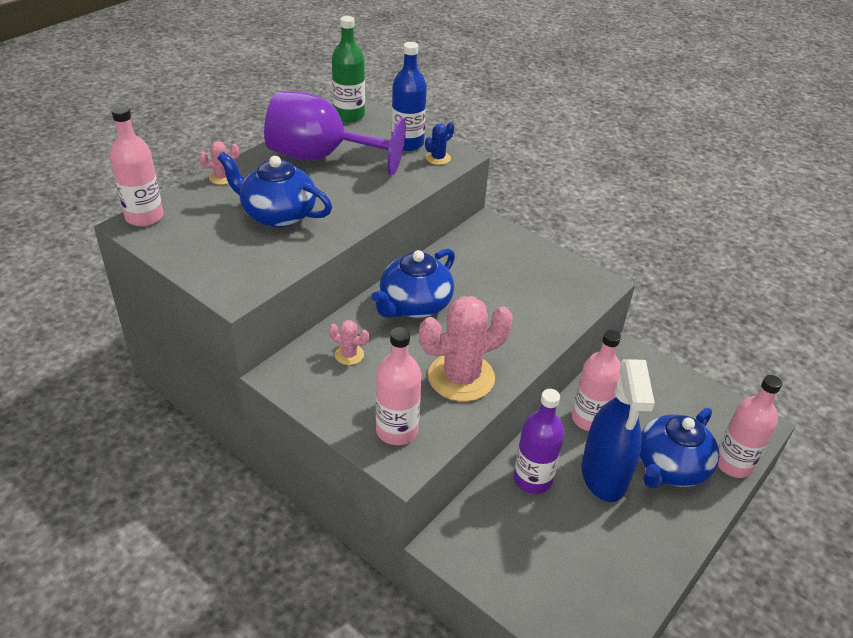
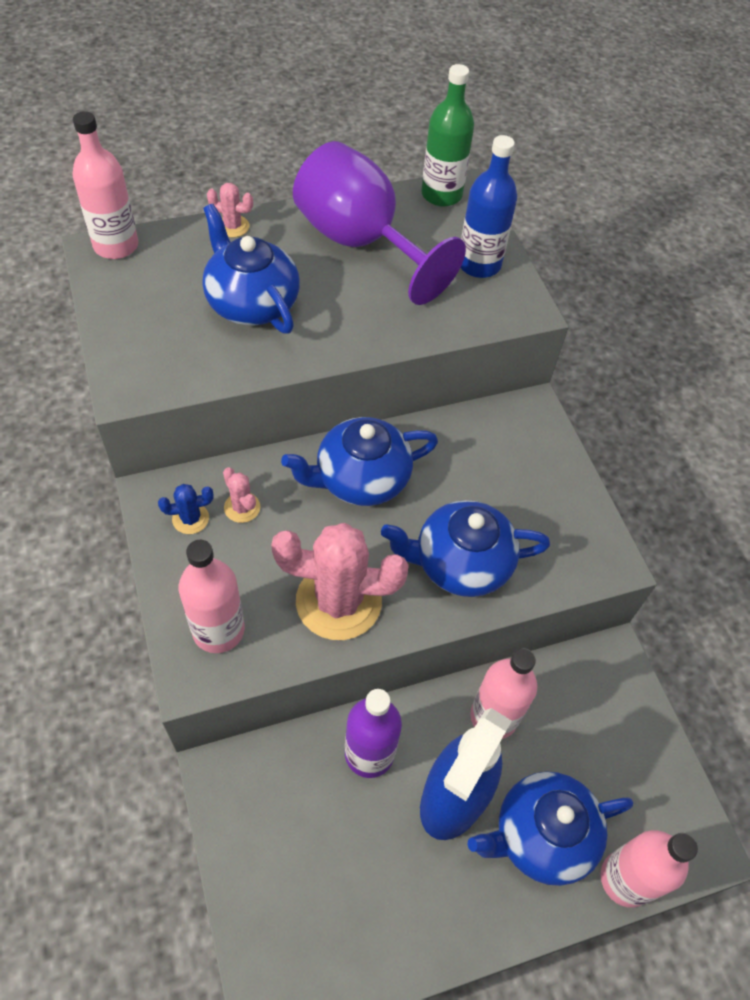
camera: 30 degrees right, 15 degrees up
(438, 158) = (499, 302): blue cactus -> blue cactus (190, 519)
(517, 323) = (460, 563): none -> blue teapot

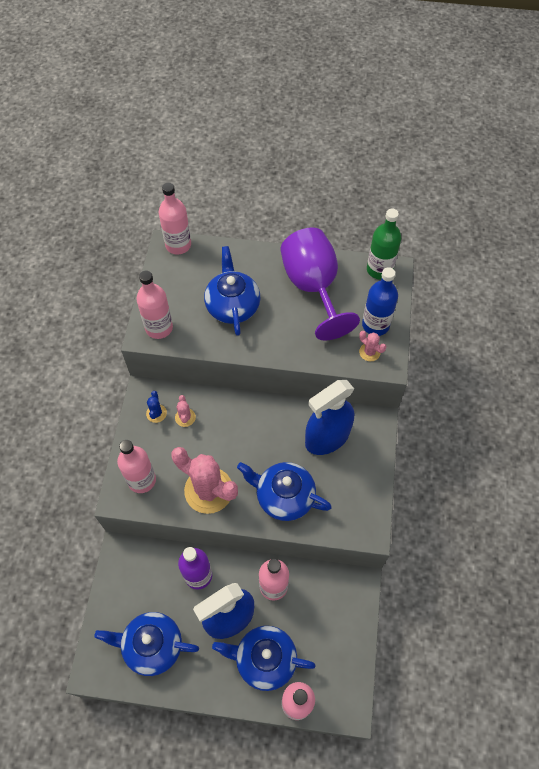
camera: 30 degrees right, 5 degrees up
(146, 370) = (159, 328): none -> pink bottle
(190, 519) = (156, 413): blue cactus -> blue cactus turned 75 degrees clockwise
(232, 226) = (246, 253): pink cactus -> pink cactus (369, 352)
(360, 479) = (255, 426): blue teapot -> blue teapot (152, 646)
(476, 457) = (327, 438): none -> blue spray bottle

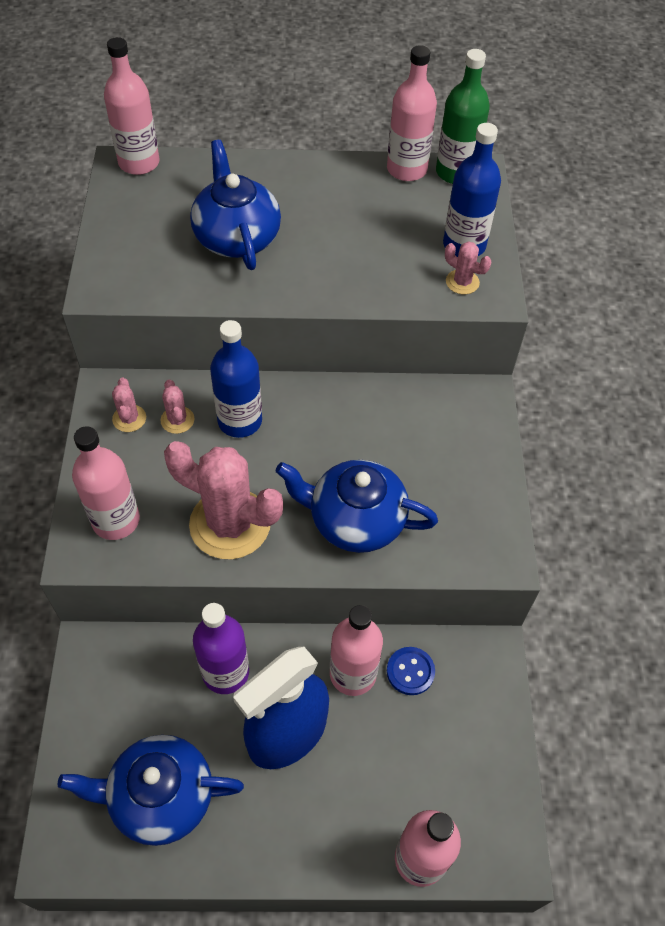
camera: 10 degrees left, 5 degrees down
(156, 413) = (129, 418): blue cactus -> pink cactus
(159, 328) = (121, 276): pink bottle -> pink bottle (407, 169)
(223, 422) = (240, 421): none -> blue bottle
(264, 659) = (355, 793): blue teapot -> none
(308, 589) = (410, 671): none -> blue button
(313, 287) = (359, 203): purple goblet -> none
(327, 438) = (410, 427): blue spray bottle -> none

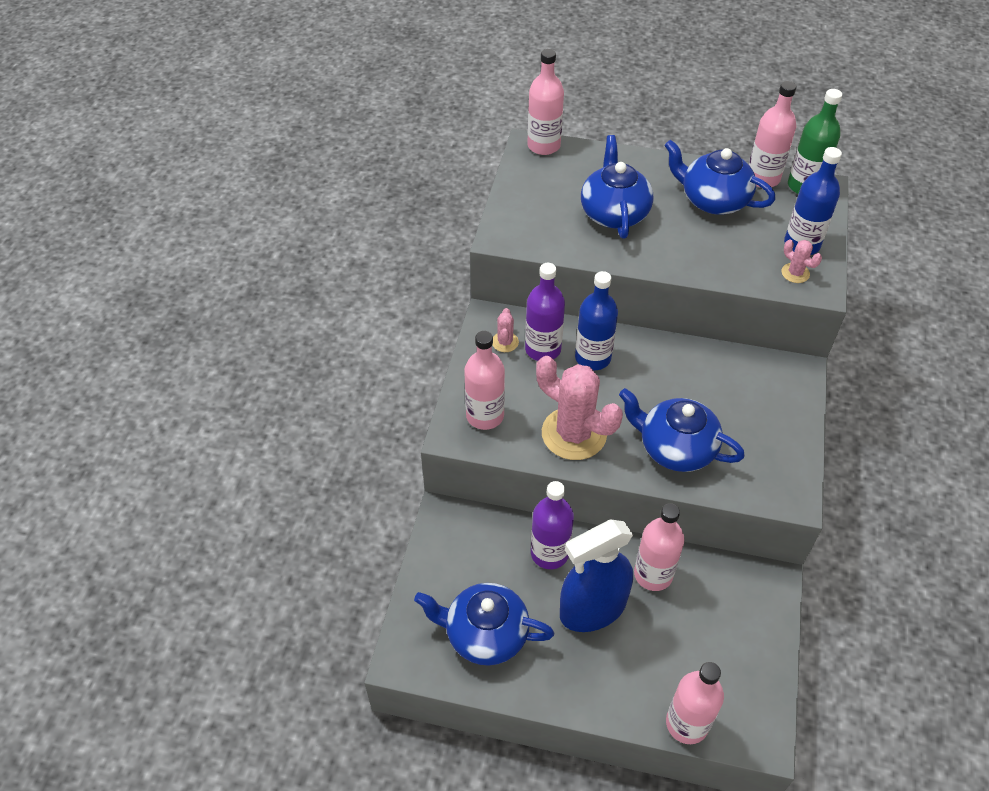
camera: 15 degrees right, 5 degrees down
(177, 420) = (543, 349): pink cactus -> purple bottle
(353, 204) = (713, 200): none -> blue teapot
(410, 671) = (701, 582): blue button -> none

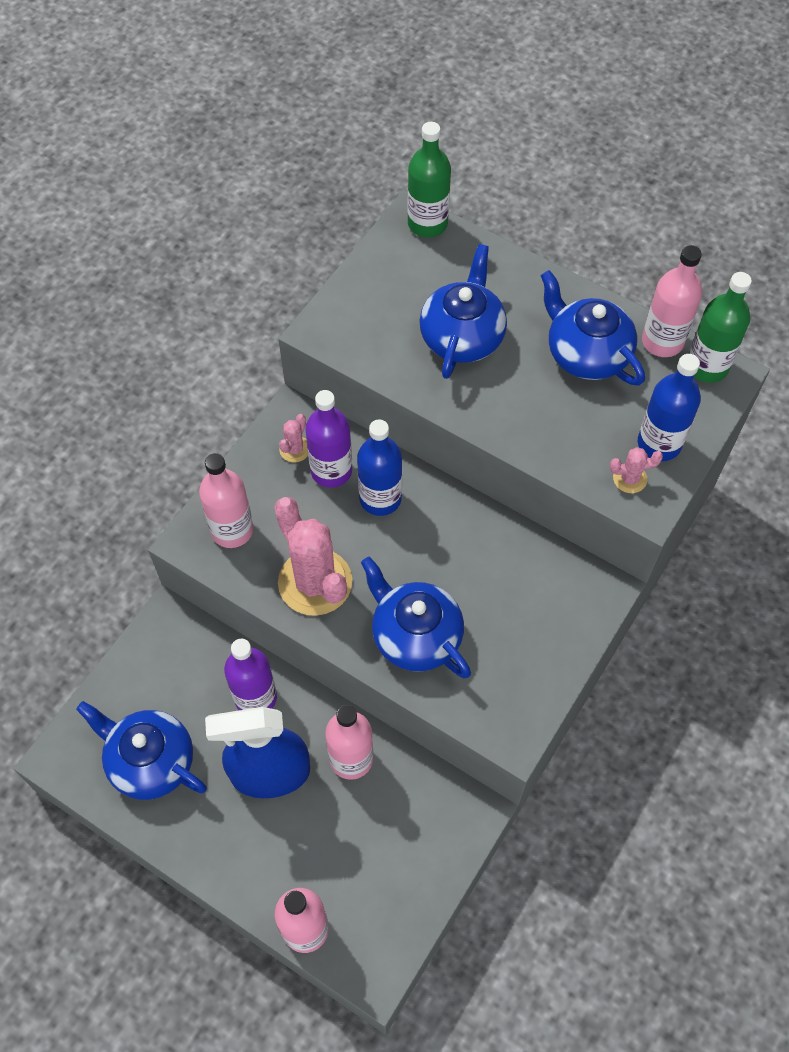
camera: 20 degrees right, 10 degrees up
(543, 146) = (427, 224): pink bottle -> green bottle
(795, 273) = (630, 478): pink cactus -> pink cactus turned 75 degrees counterclockwise

